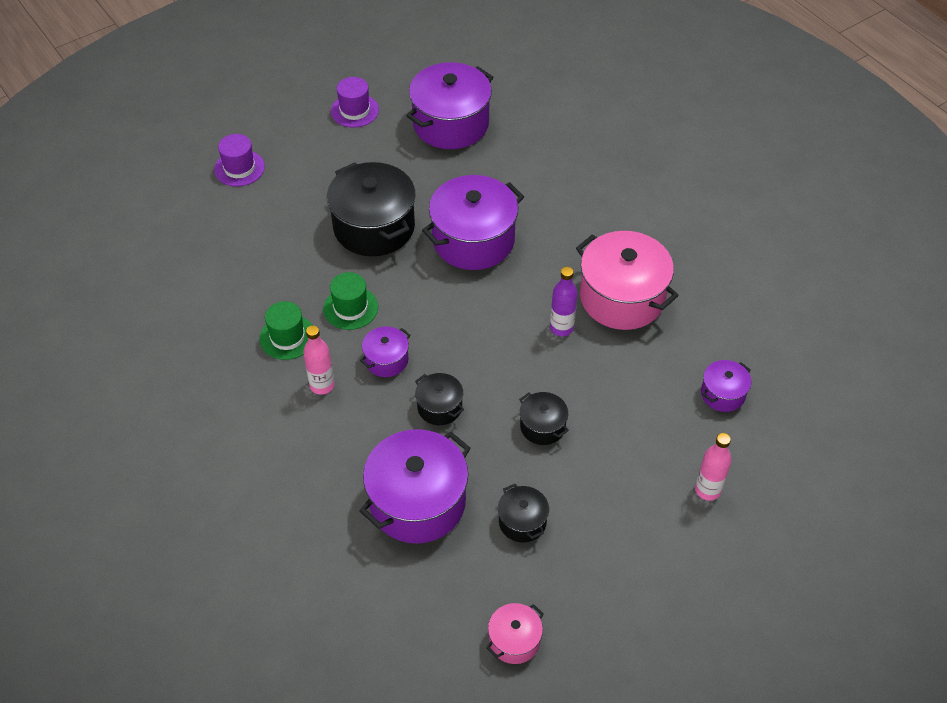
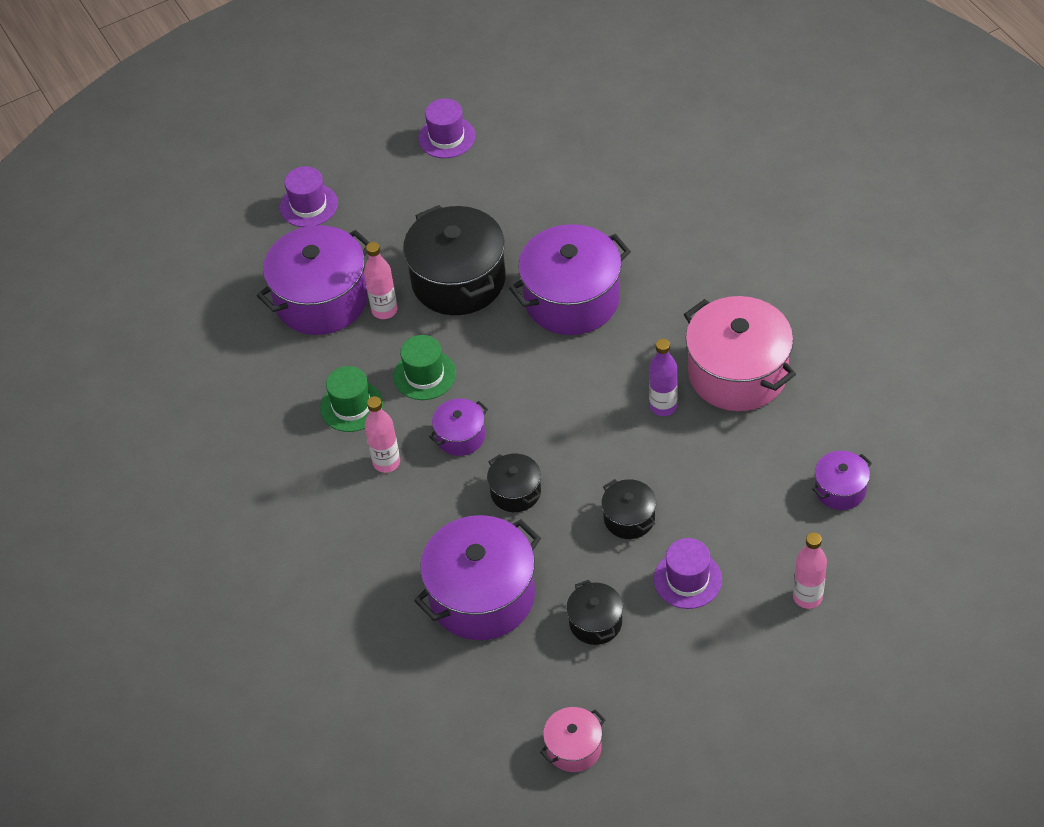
camera: 10 degrees right, 0 degrees up
(311, 254) = (384, 310): none -> pink bottle
(450, 124) = (558, 156): purple pot -> purple pot (321, 299)
(600, 479) = (687, 579): none -> purple hat

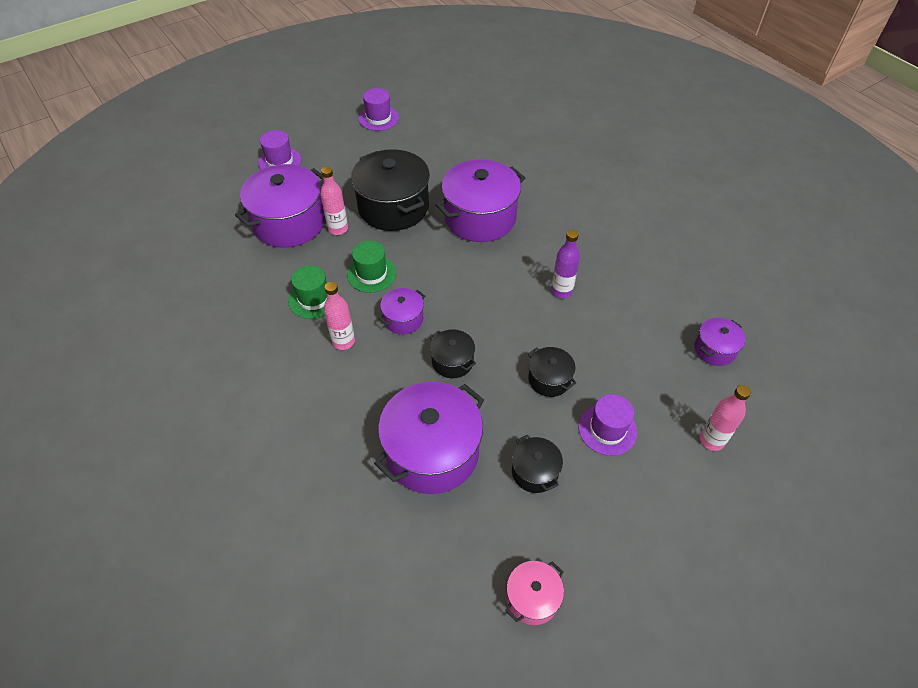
camera: 10 degrees left, 0 degrees up
(738, 373) = (614, 265): pink pot -> none

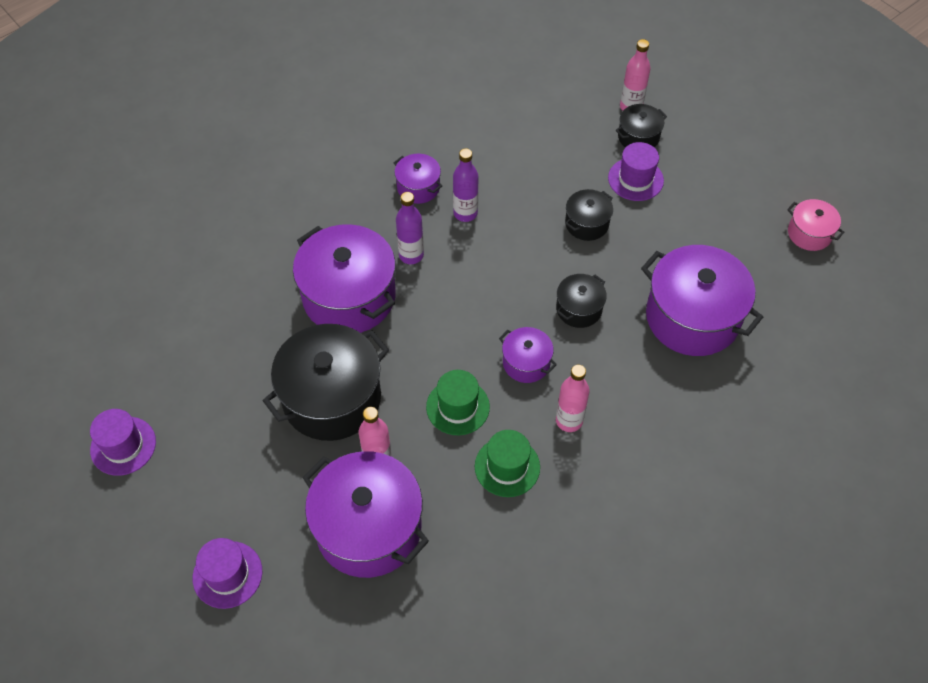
camera: 95 degrees left, 5 degrees up
(517, 254) = (411, 255): none -> purple bottle
(534, 472) = (693, 234): black pot -> black pot (638, 137)
(714, 349) = (528, 95): purple pot -> purple pot (418, 187)

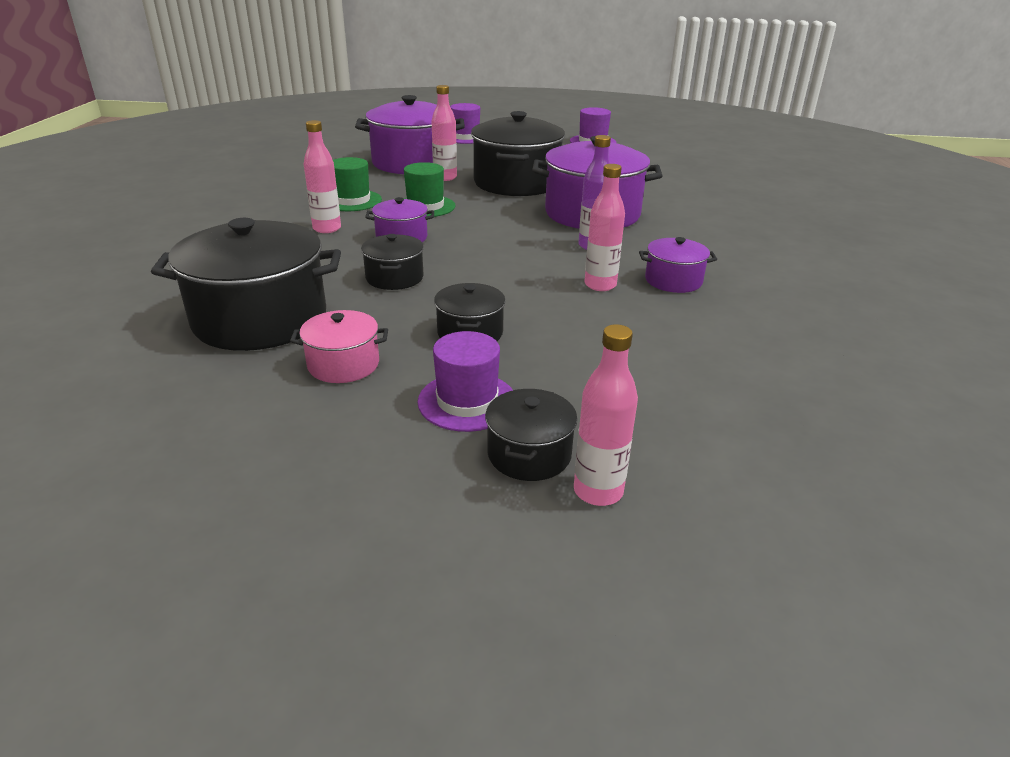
camera: 135 degrees right, 25 degrees down
(465, 213) = (600, 285): purple bottle -> pink bottle
(692, 317) = (260, 319): purple pot -> black pot
(809, 233) = (123, 475): pink pot -> pink pot (343, 364)

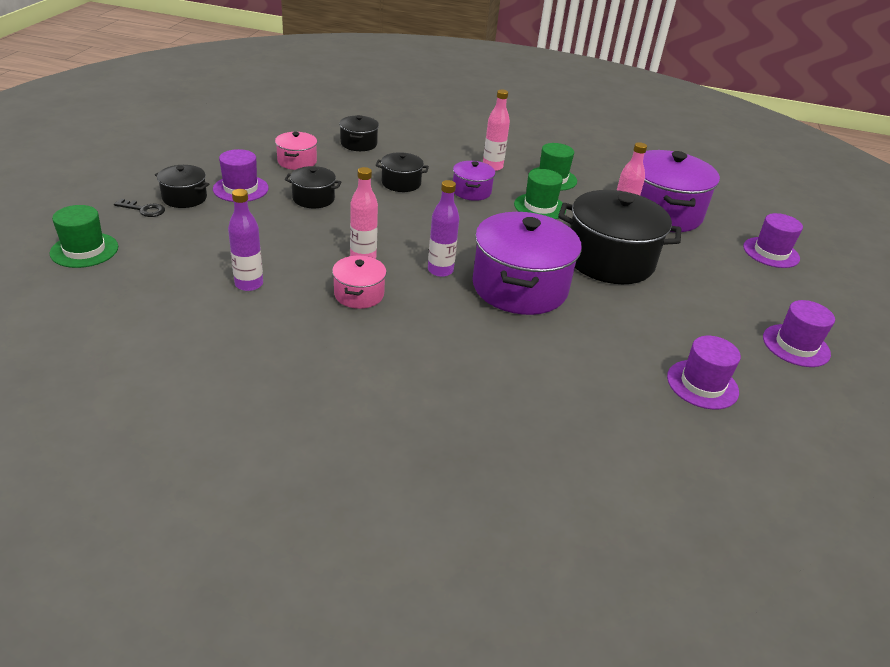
camera: 95 degrees right, 5 degrees up
(260, 319) = (359, 144): black pot -> black pot, size x0.49
(598, 491) = (144, 210): pink bottle -> black key
(665, 165) = (702, 384): none -> purple hat
(673, 281) = (359, 294): purple pot -> pink pot
(717, 346) = (249, 284): none -> purple bottle
(773, 519) = (84, 250): none -> green hat

